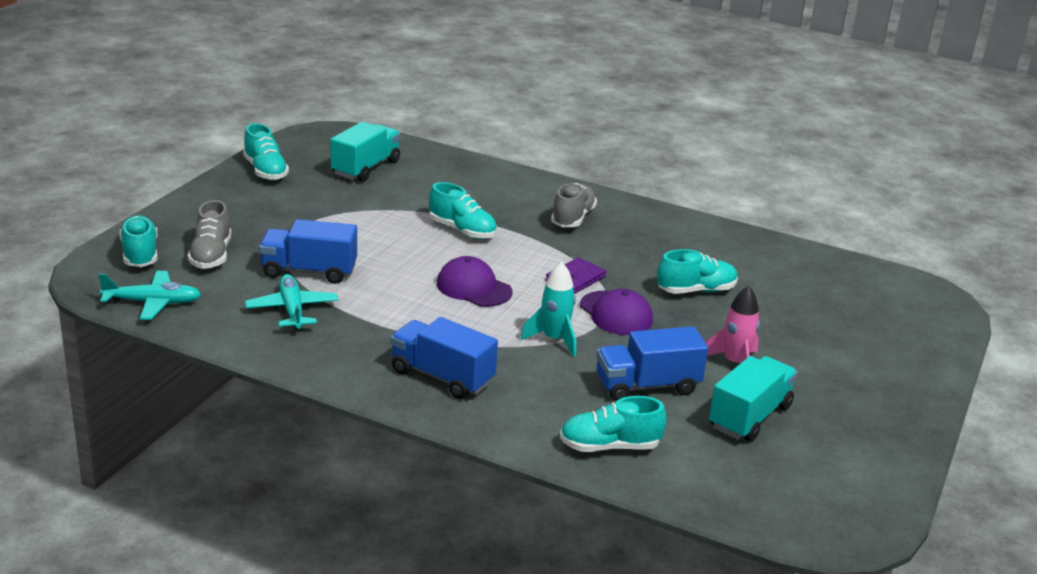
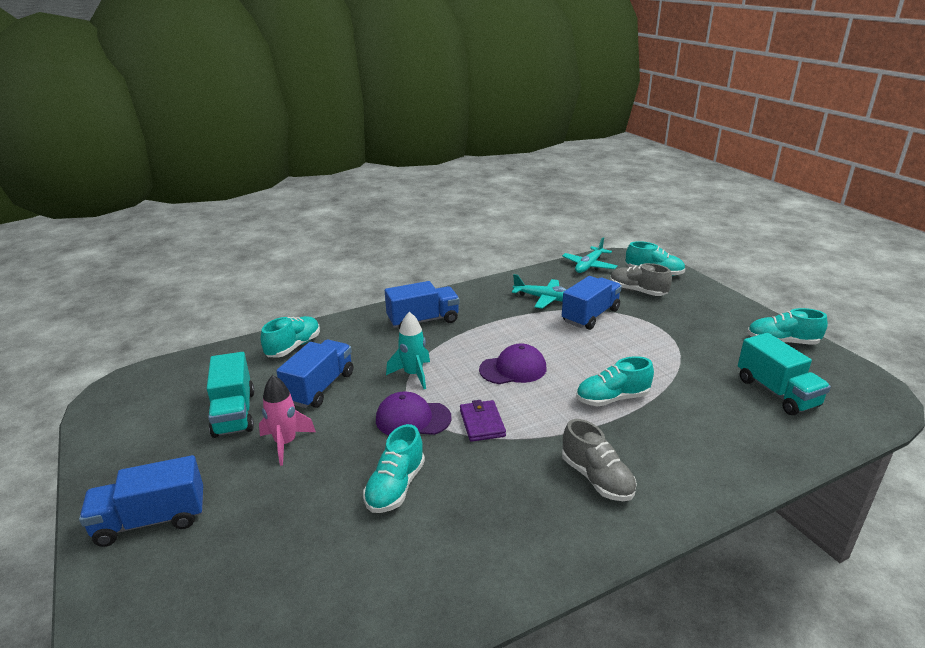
camera: 130 degrees right, 0 degrees up
(884, 380) = (151, 520): none -> blue truck

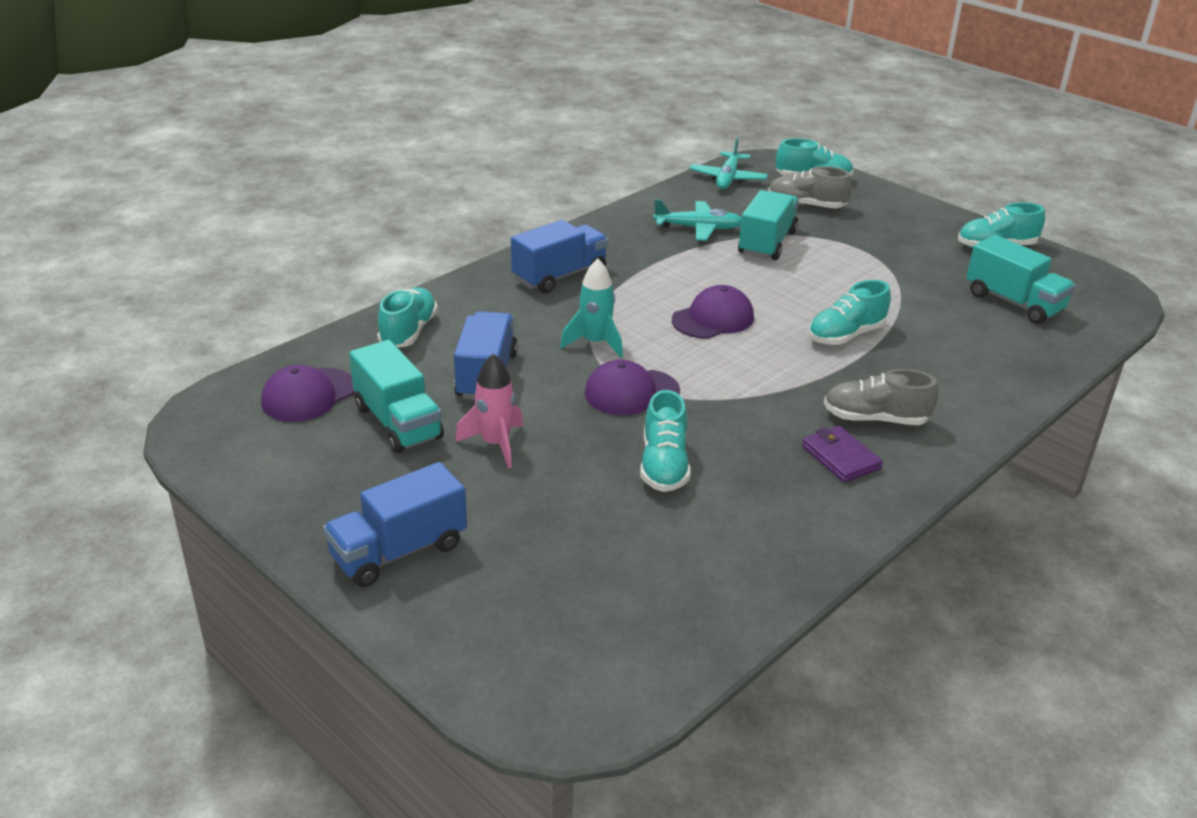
camera: 20 degrees left, 5 degrees up
(195, 382) = (308, 395): none -> purple cap
(482, 423) = (716, 384): purple wallet -> purple wallet (840, 457)
(590, 316) = (767, 243): blue truck -> turquoise truck
(597, 478) = (875, 419): grey shoe -> grey shoe turned 150 degrees clockwise

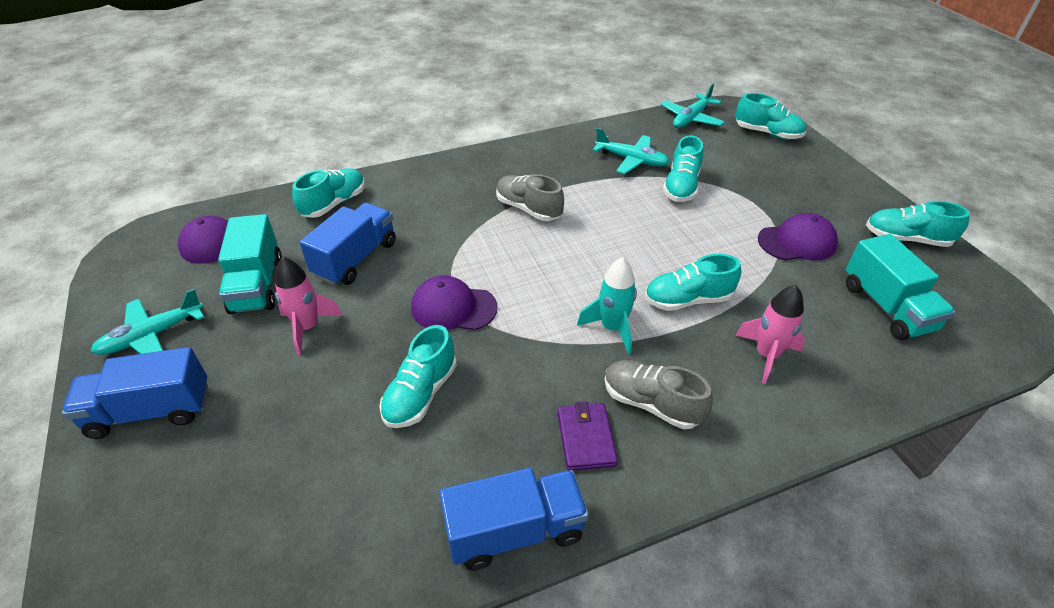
camera: 25 degrees right, 10 degrees up
(325, 494) = (152, 336): none -> turquoise plane
(559, 276) = (485, 180): blue truck -> blue truck (515, 531)
(595, 343) = (463, 250): turquoise rocket -> turquoise rocket (612, 328)
(713, 319) = (578, 251): purple cap -> purple cap (797, 242)
(767, 243) = (681, 187): turquoise truck -> turquoise shoe
(806, 205) = (743, 157): grey shoe -> grey shoe (528, 209)
(943, 361) = (766, 355): none -> pink rocket

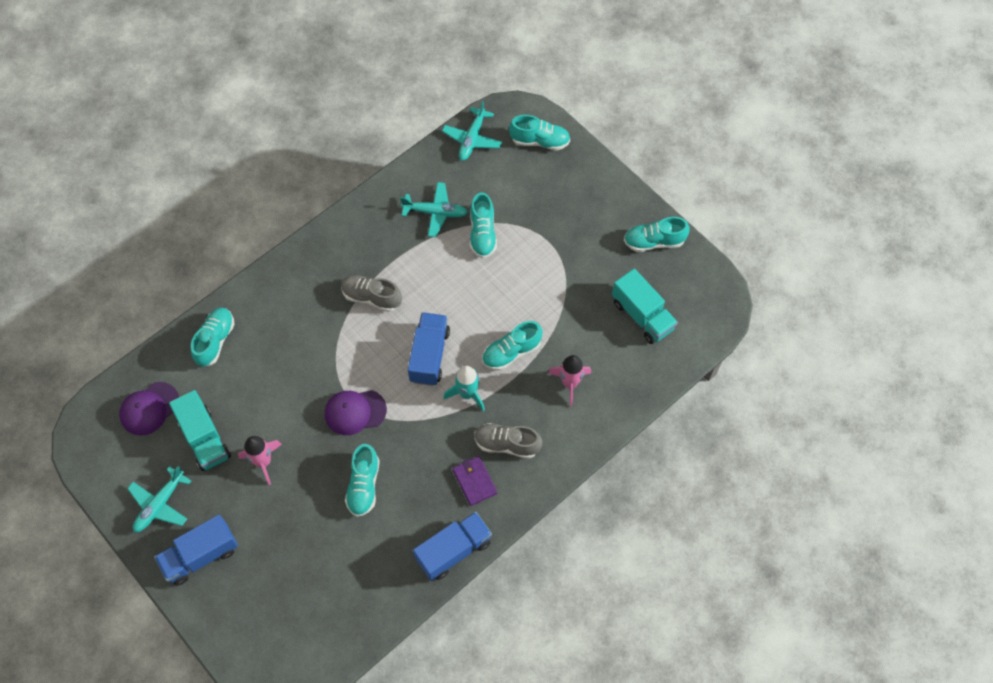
camera: 20 degrees left, 20 degrees up
(355, 259) = (263, 391): blue truck -> blue truck (429, 355)
(797, 242) = (578, 270): purple cap -> none

